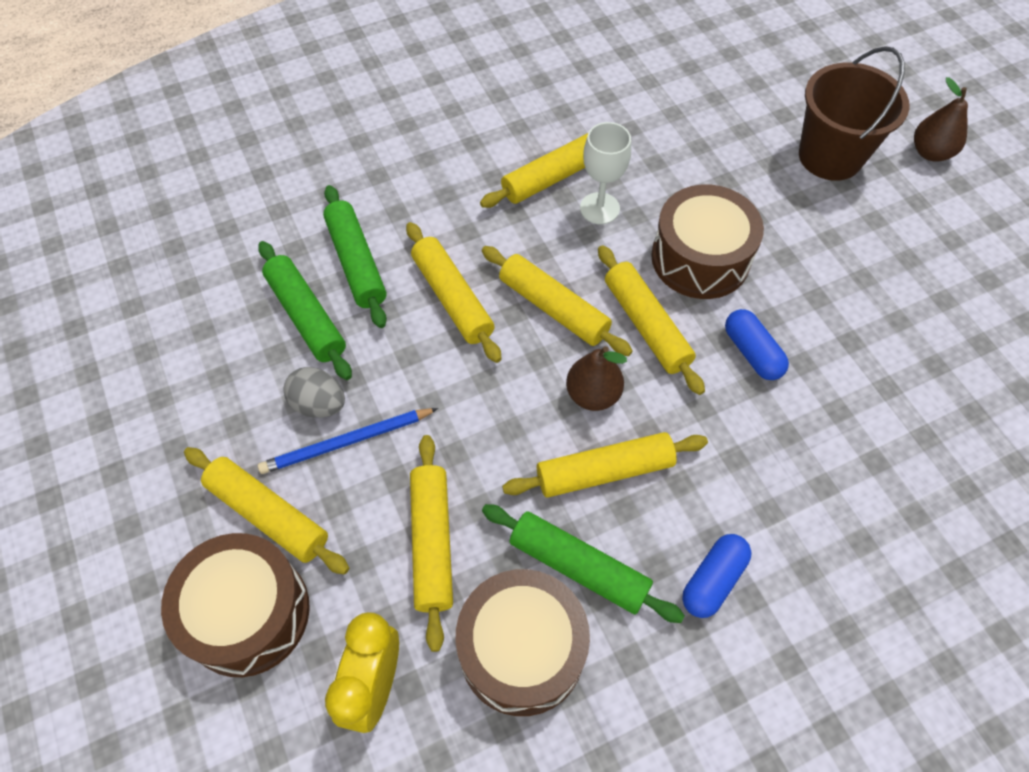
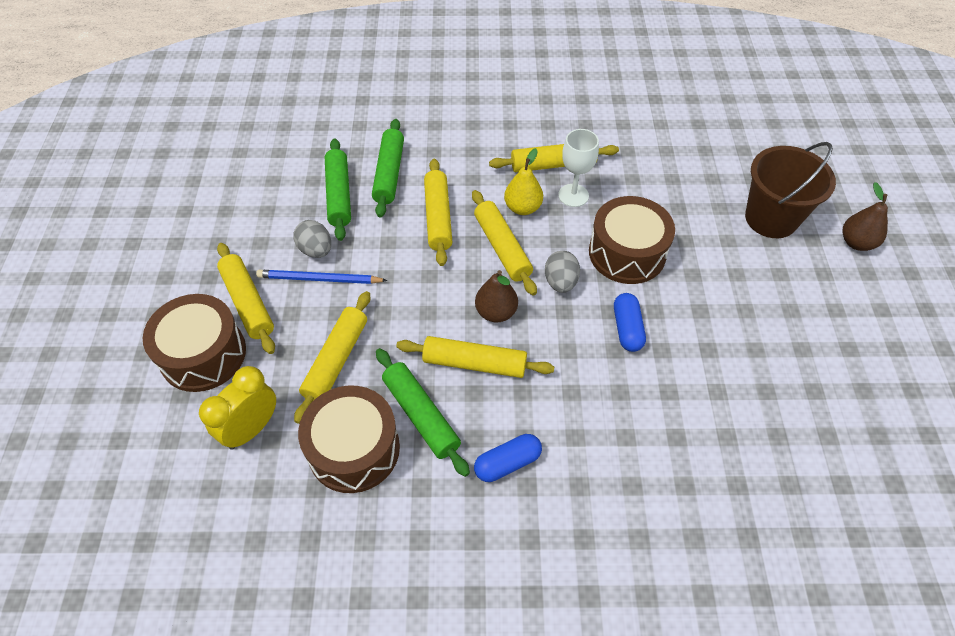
camera: 25 degrees right, 5 degrees down
(549, 247) = (522, 208): none -> yellow pear
(646, 325) = (560, 282): yellow rolling pin -> grey egg

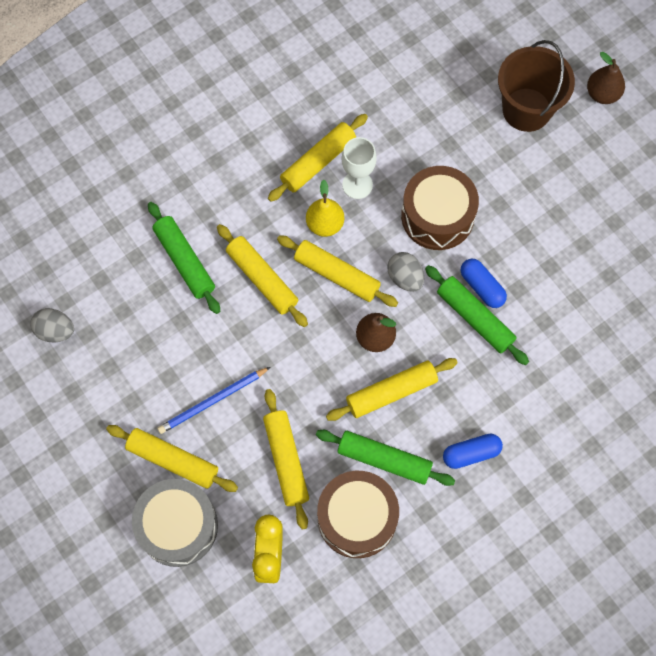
camera: 35 degrees left, 15 degrees up
(203, 354) = (178, 526): brown drum -> grey drum
(316, 250) = (186, 377): grey egg -> grey egg (55, 331)
(339, 195) = (159, 311): green rolling pin -> green rolling pin (475, 318)
(507, 463) = (471, 453): blue capsule -> blue capsule turned 45 degrees clockwise

